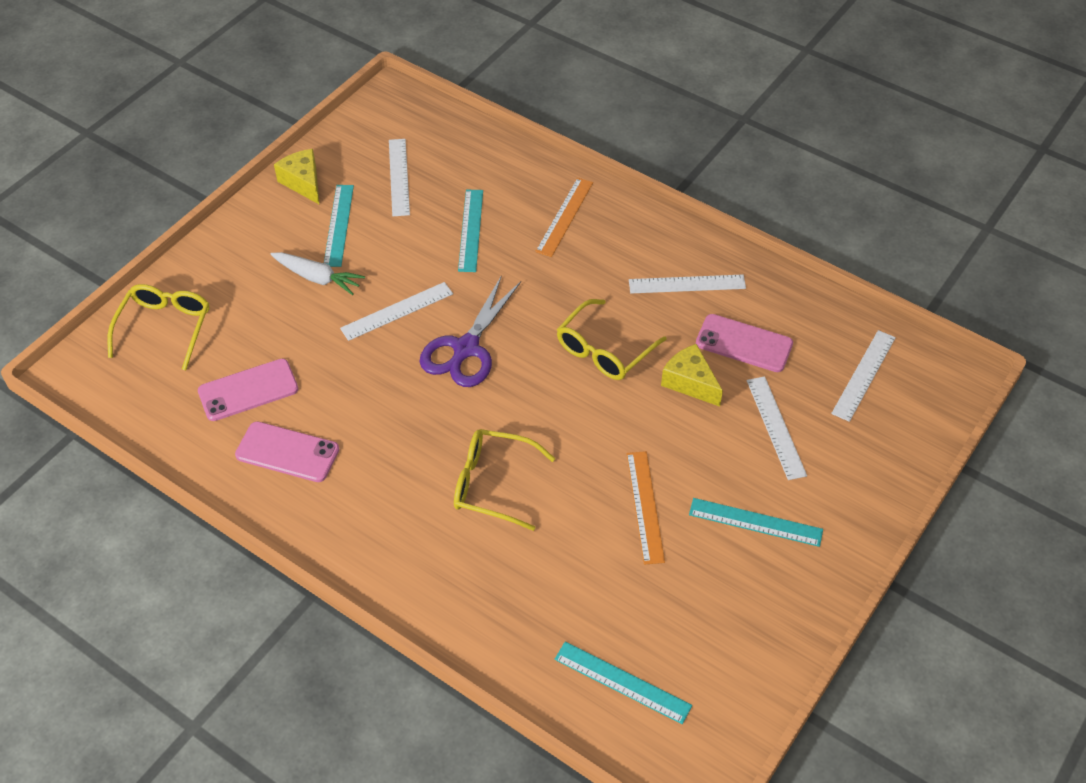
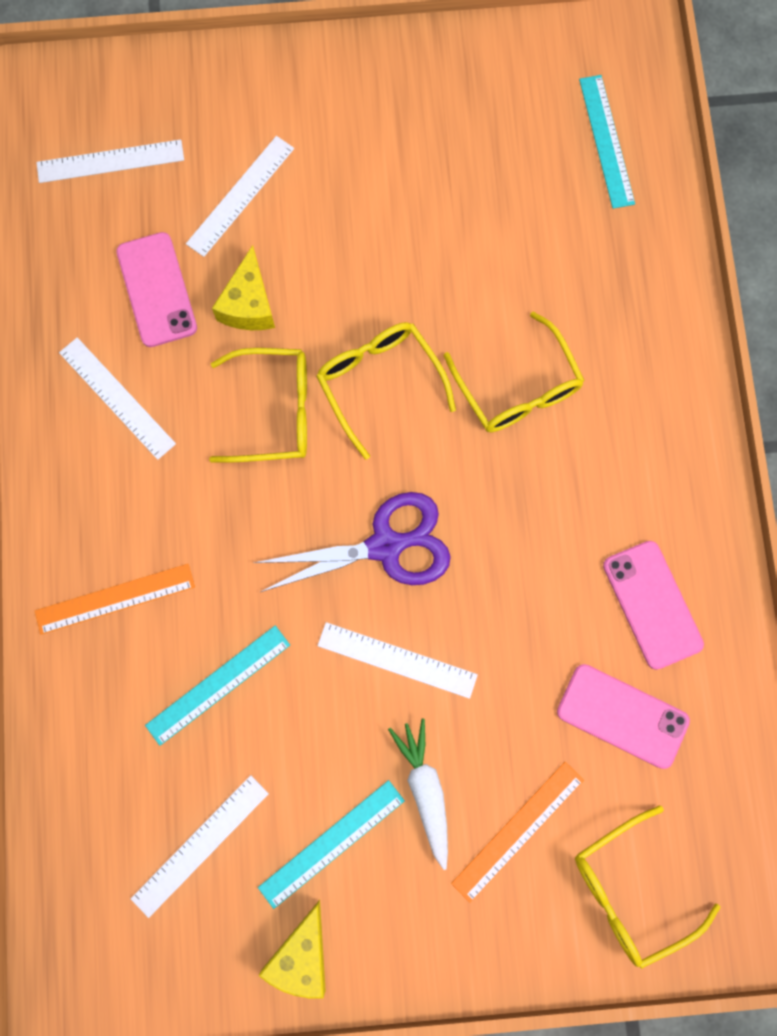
camera: 130 degrees left, 25 degrees up
(570, 413) = (379, 383): none -> yellow glasses
(645, 506) = (425, 243): orange ruler -> orange ruler (518, 831)
(755, 522) = (363, 145): turquoise ruler -> none

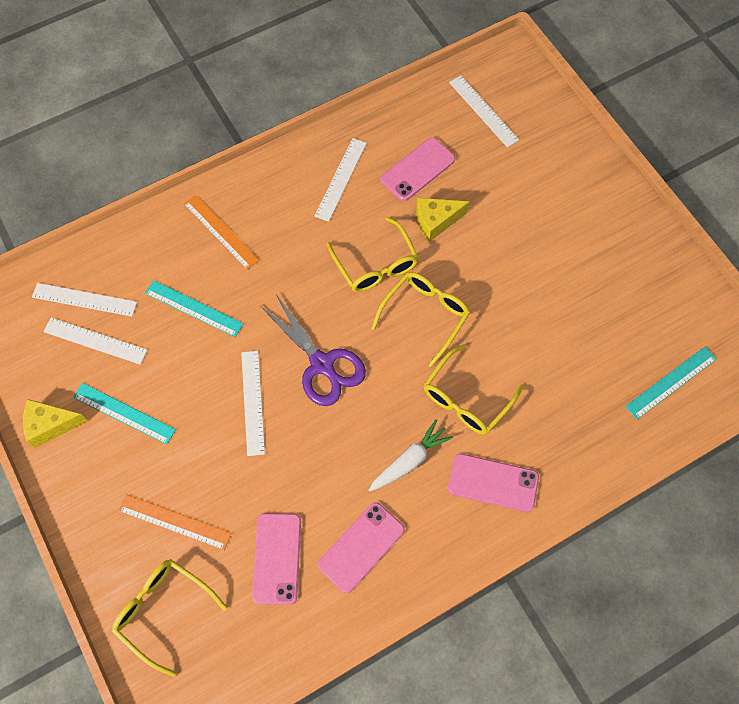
camera: 65 degrees right, 10 degrees down
(240, 196) = (502, 186): white ruler -> white ruler (84, 299)
(425, 790) = (178, 454): white carrot -> white carrot (409, 460)
(639, 408) = (493, 483): none -> pink phone

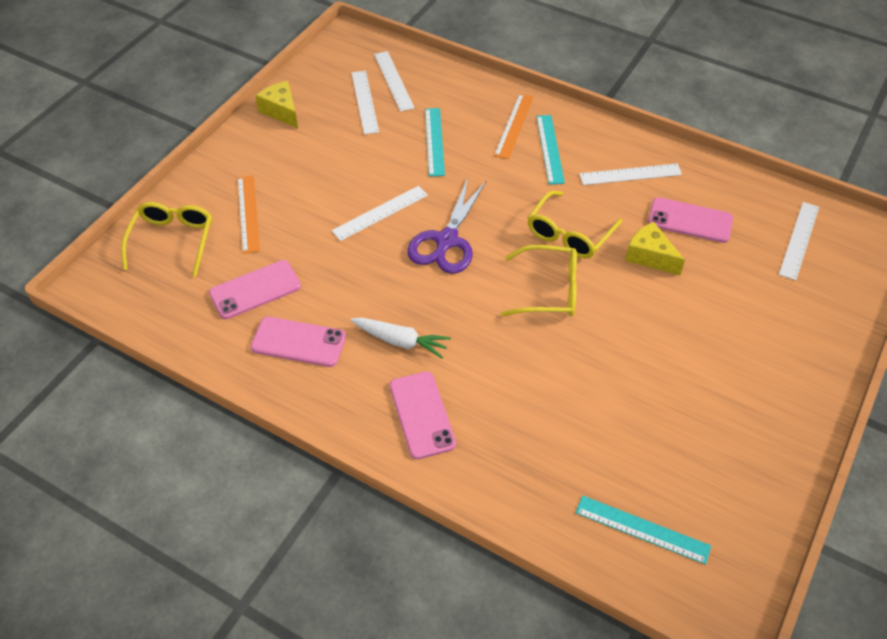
camera: 60 degrees right, 15 degrees down
(124, 413) = (317, 144): turquoise ruler -> turquoise ruler (550, 149)
(466, 399) = (490, 357): yellow glasses -> none

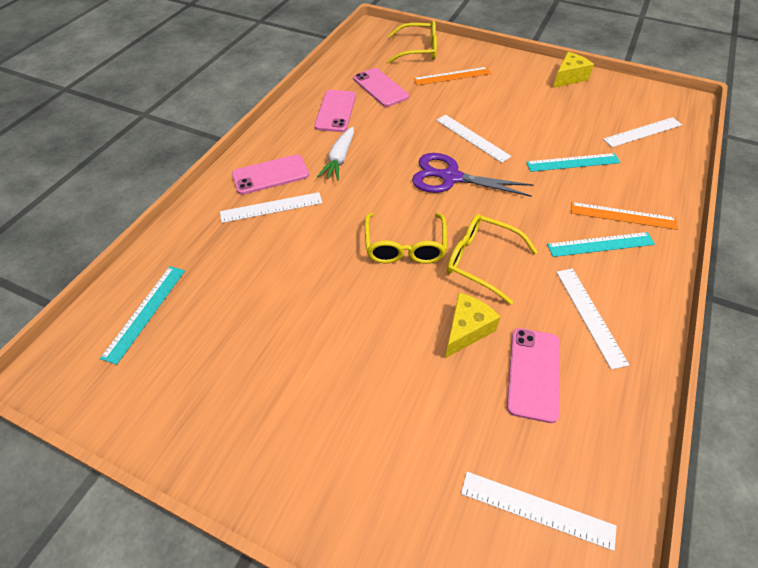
camera: 85 degrees right, 0 degrees up
(364, 102) = (604, 118): white ruler -> white ruler (271, 207)

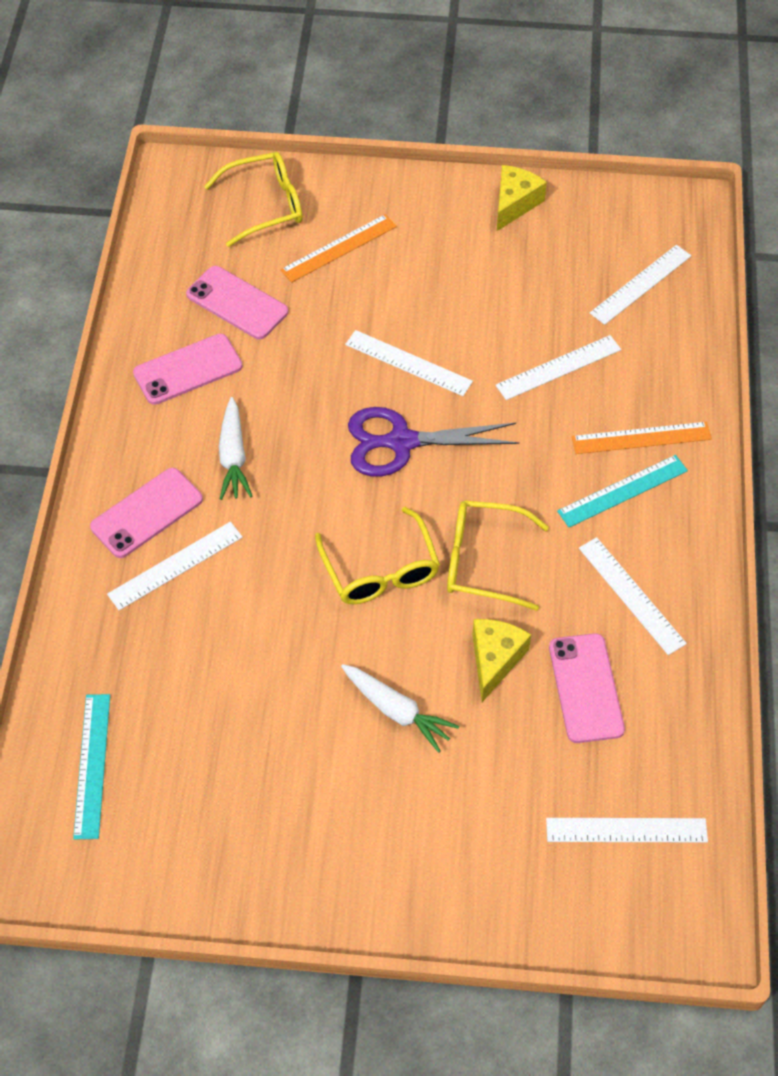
camera: 20 degrees left, 5 degrees up
(335, 111) = (188, 369): pink phone -> pink phone turned 75 degrees clockwise
(376, 344) = (397, 711): none -> white carrot
(573, 162) = (558, 367): turquoise ruler -> white ruler

